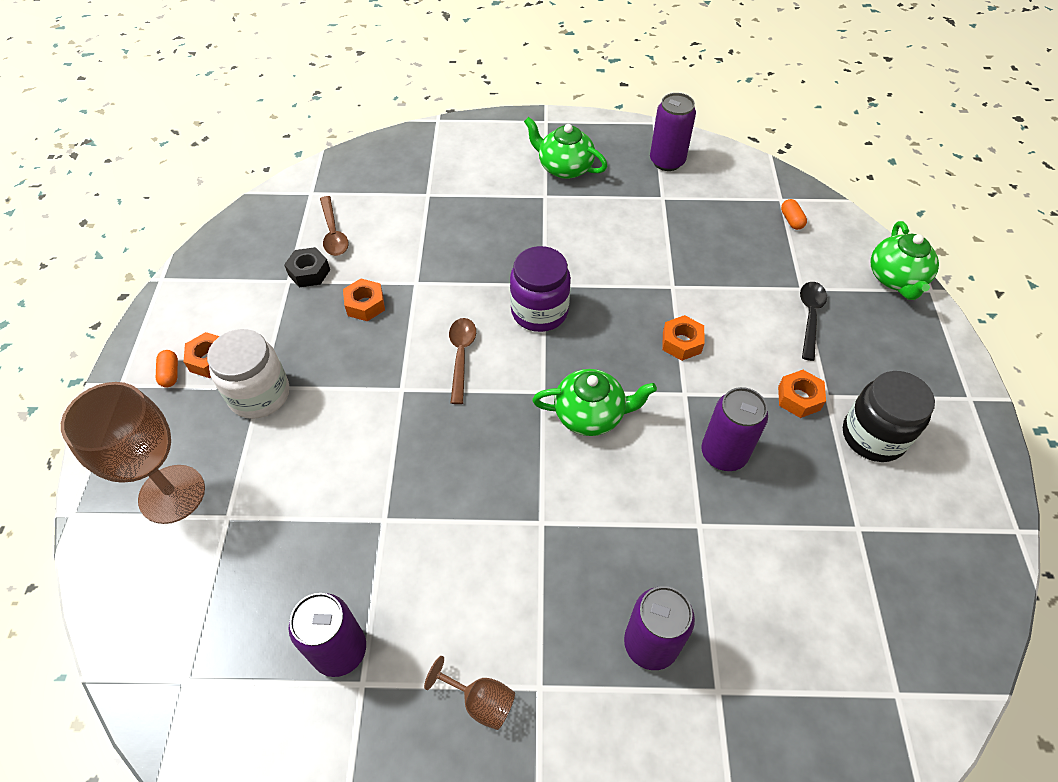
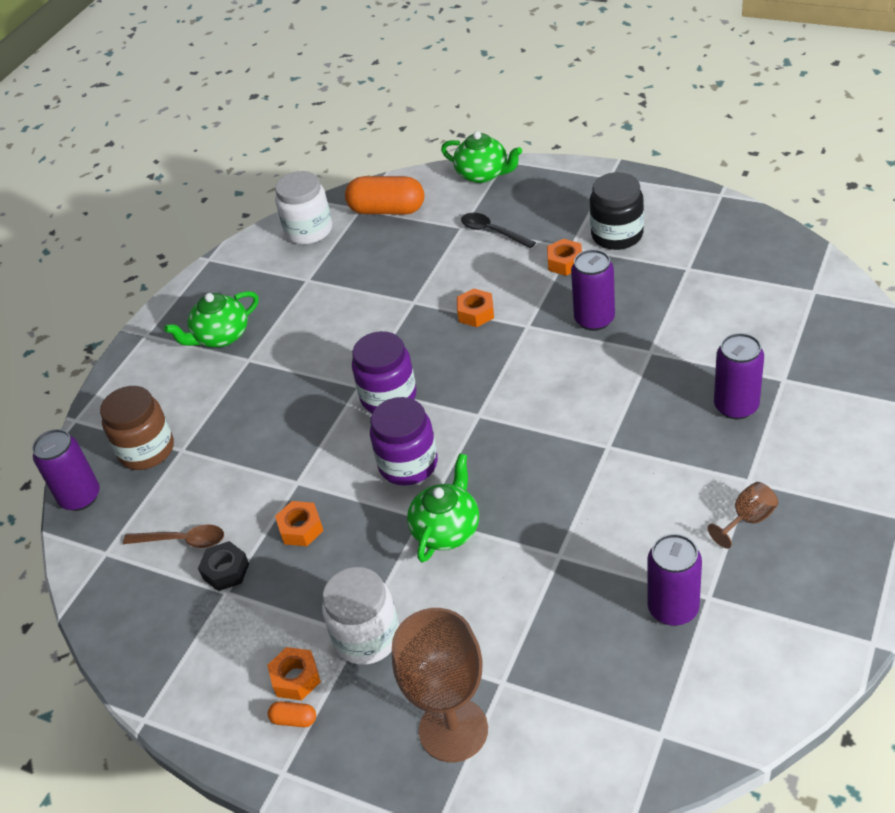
camera: 60 degrees left, 10 degrees down
(420, 173) = (146, 450): none -> brown jar
(461, 356) = (408, 464): brown spoon -> purple jar
(590, 414) = (518, 389): green teapot -> green teapot (447, 529)
(667, 161) = (265, 264): purple can -> purple can (80, 497)
(728, 174) = (309, 230): none -> white jar
(791, 220) = (387, 210): orange capsule -> orange capsule, size x2.37

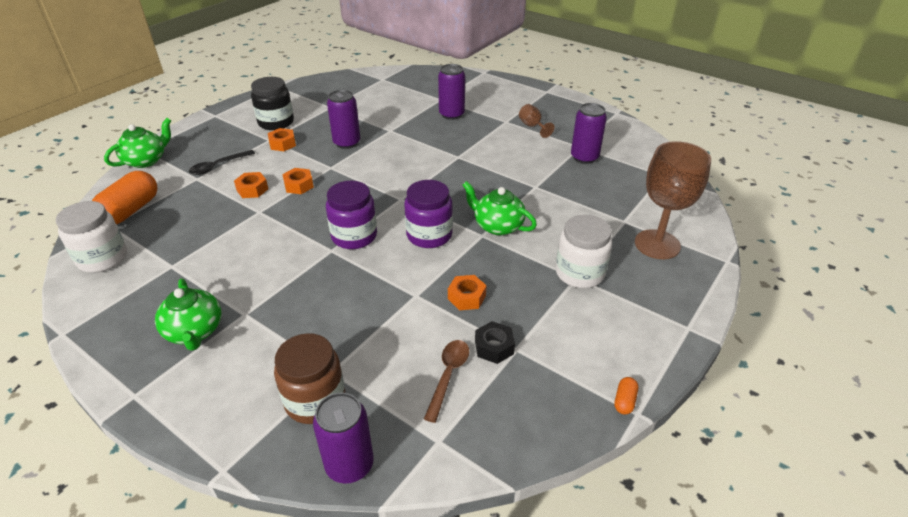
camera: 85 degrees left, 5 degrees down
(294, 720) = (645, 317): orange capsule -> orange capsule (624, 401)
(296, 678) = (609, 313): orange nut -> orange nut (252, 189)

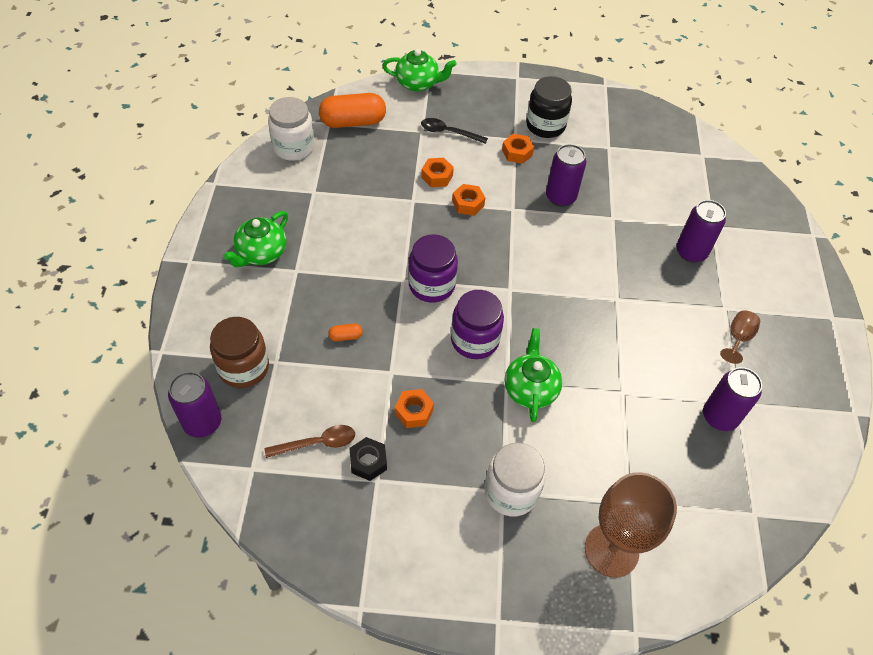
camera: 55 degrees right, 15 degrees up
(624, 401) = (368, 592): orange capsule -> orange capsule (345, 336)

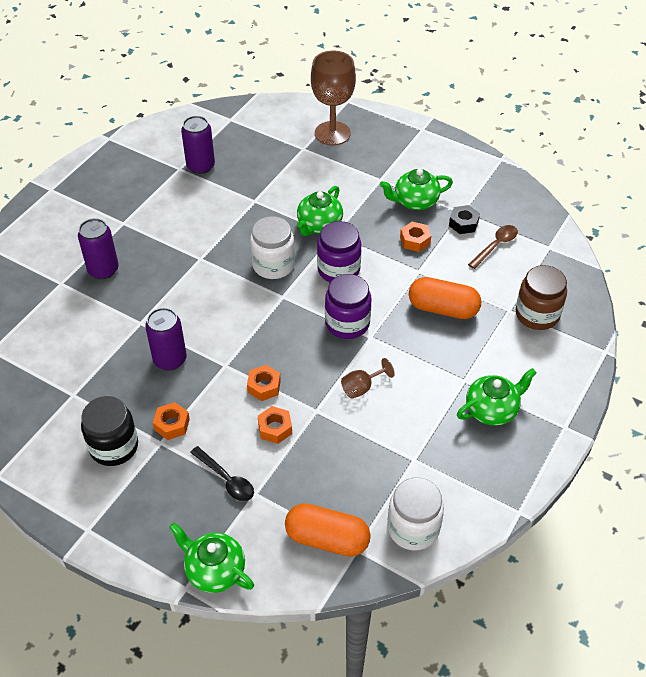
camera: 150 degrees left, 5 degrees down
(202, 422) = (579, 287): purple can -> none
(317, 443) = (495, 246): brown spoon -> brown spoon turned 120 degrees clockwise
(345, 336) = (443, 309): orange capsule -> orange capsule, size x2.37
(441, 472) = (415, 201): none -> green teapot
(511, 491) = (374, 177): white jar -> white jar (273, 265)
(738, 338) = (136, 201): brown goblet -> brown goblet (362, 387)

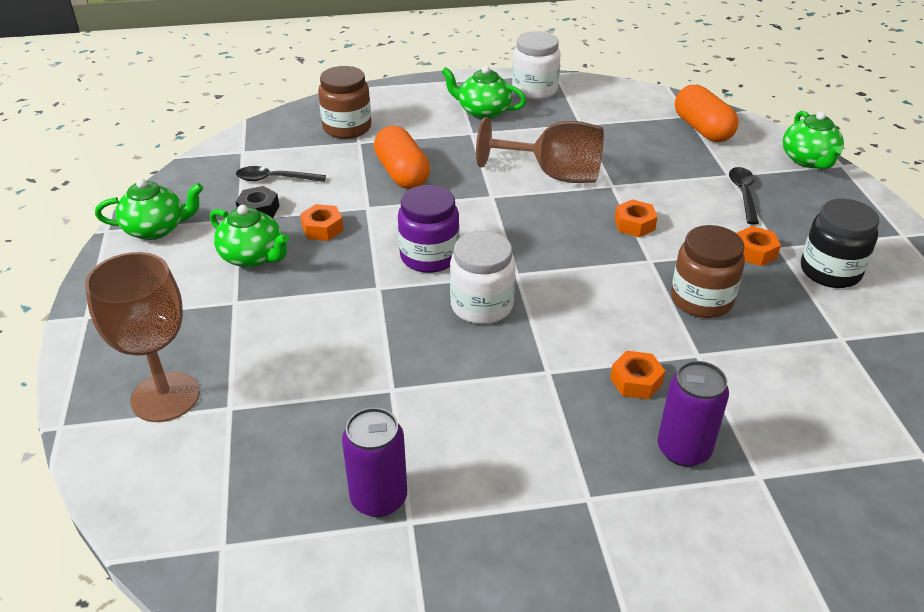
camera: 130 degrees left, 10 degrees down
(170, 359) = (701, 300): purple can -> brown jar
(275, 428) = (662, 196): orange nut -> orange nut (636, 381)
(319, 225) = (375, 307): green teapot -> green teapot (156, 229)
(347, 323) = (494, 216): purple jar -> none
(362, 387) = (553, 174): brown goblet -> brown goblet, size x2.12
(413, 528) = (634, 102): white jar -> white jar (534, 90)
(495, 246) = (274, 179): brown spoon -> black spoon

